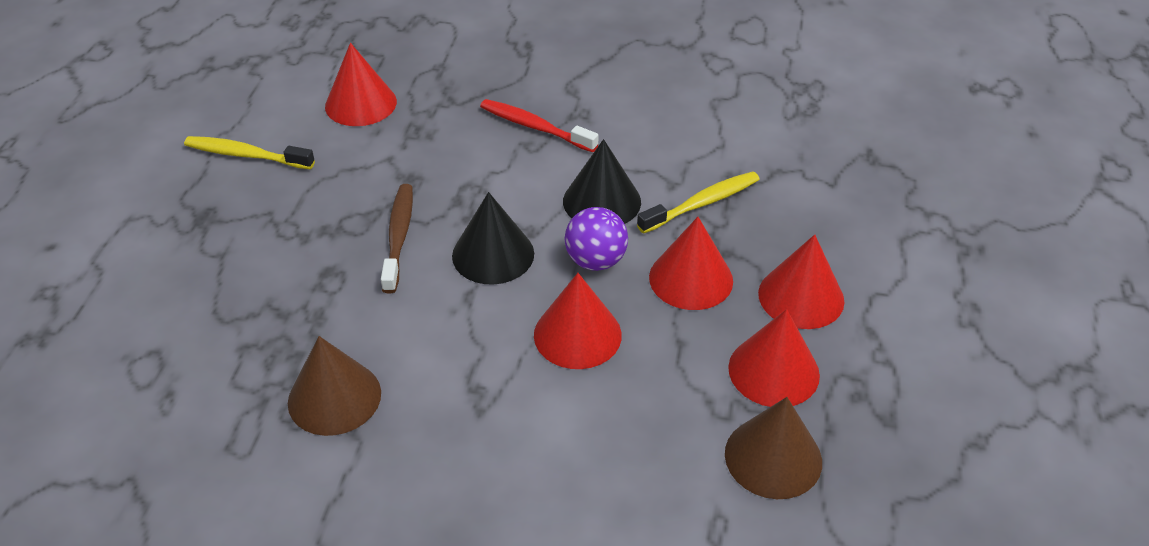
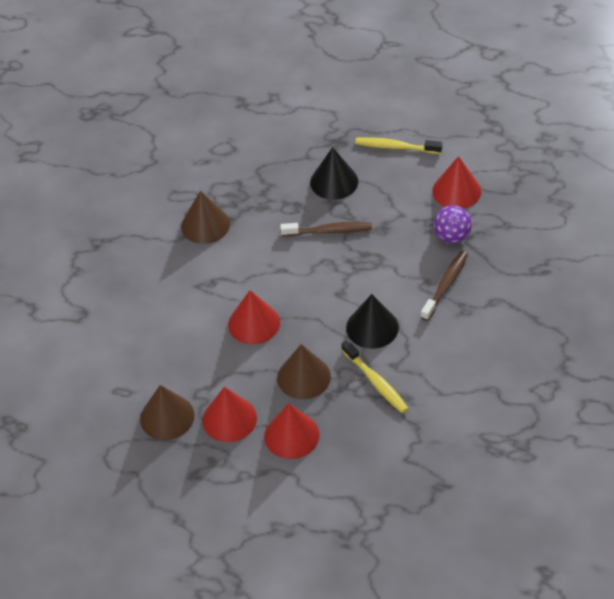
camera: 90 degrees right, 5 degrees up
(246, 155) = (395, 147): yellow toothbrush -> yellow toothbrush turned 90 degrees counterclockwise
(493, 254) = (317, 277): black cone -> black cone (334, 181)
(535, 127) = (445, 285): red toothbrush -> brown toothbrush
(595, 261) = (316, 328): purple ball -> purple ball (452, 237)
(691, 279) = (303, 377): red cone -> brown cone

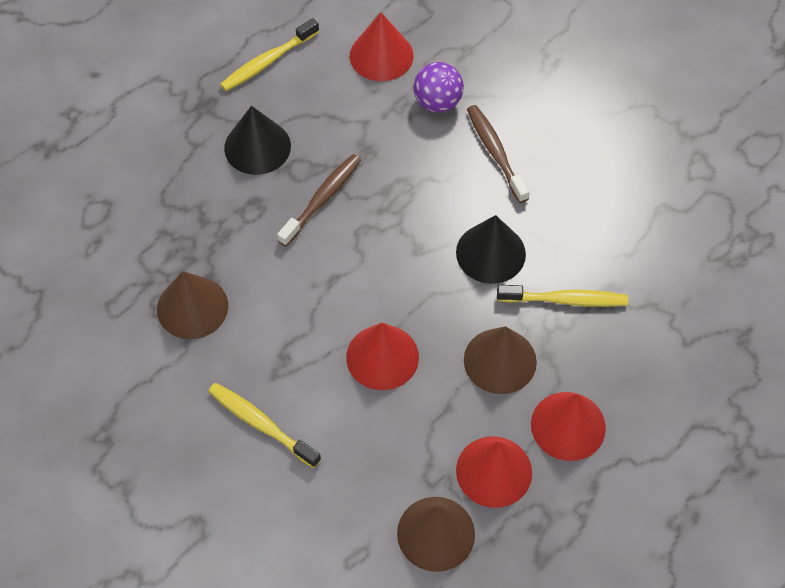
camera: 55 degrees left, 10 degrees up
(163, 300) = (261, 424): none -> yellow toothbrush

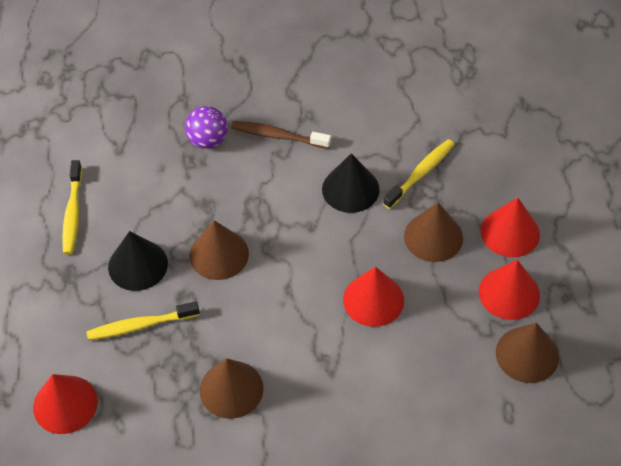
camera: 50 degrees left, 5 degrees down
(261, 424) = (362, 405): yellow toothbrush -> yellow toothbrush (140, 325)
(322, 199) = (219, 254): brown toothbrush -> brown cone
(381, 55) = (138, 146): red cone -> red cone (65, 404)

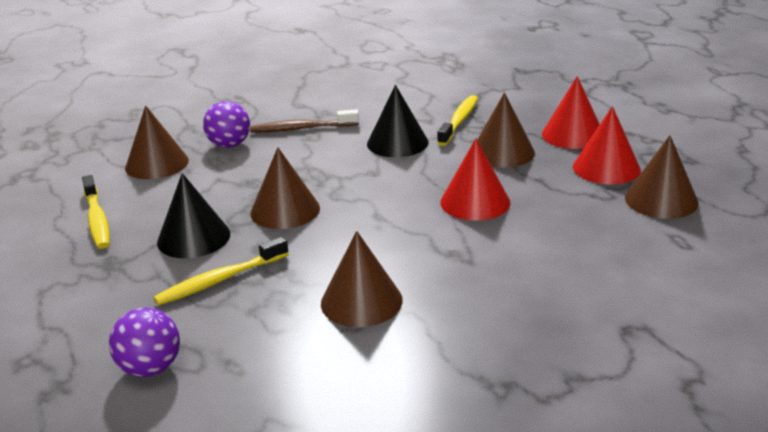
camera: 20 degrees left, 25 degrees down
(65, 404) = (150, 368): red cone -> purple ball
(140, 148) = (157, 164): none -> brown cone

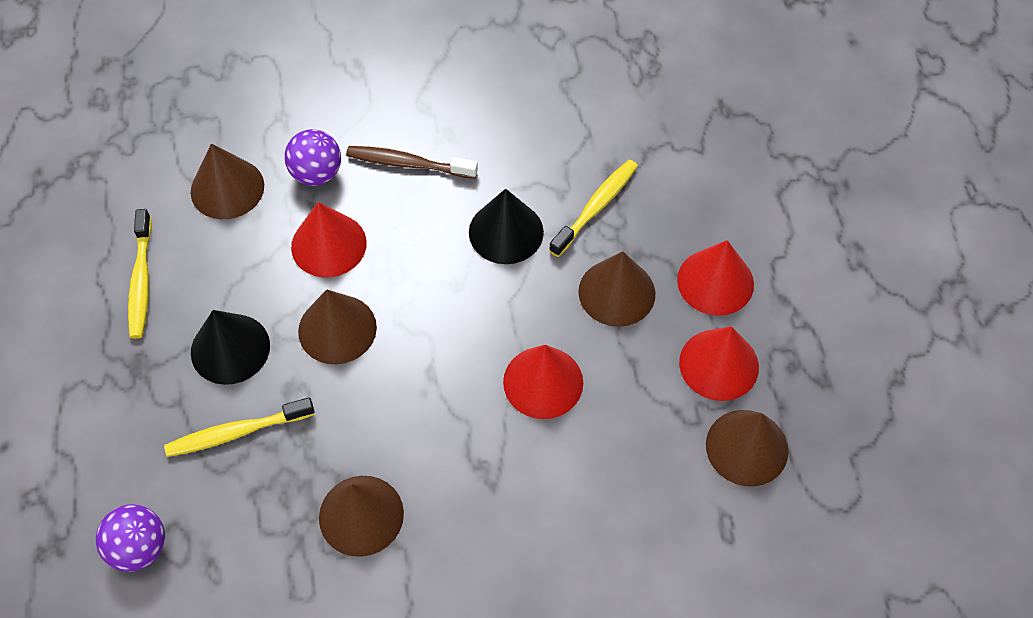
camera: 15 degrees right, 30 degrees up
(256, 173) = (328, 245): none -> red cone

